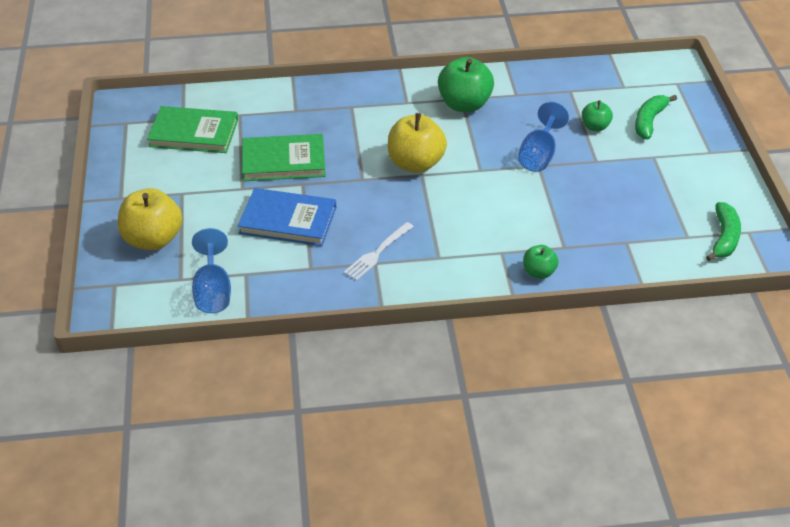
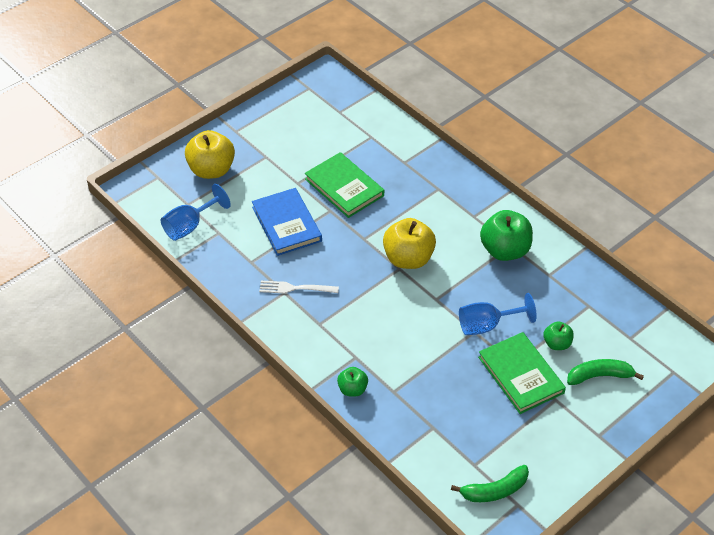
camera: 55 degrees right, 5 degrees up
(193, 133) = (330, 126): green book -> green book (521, 375)

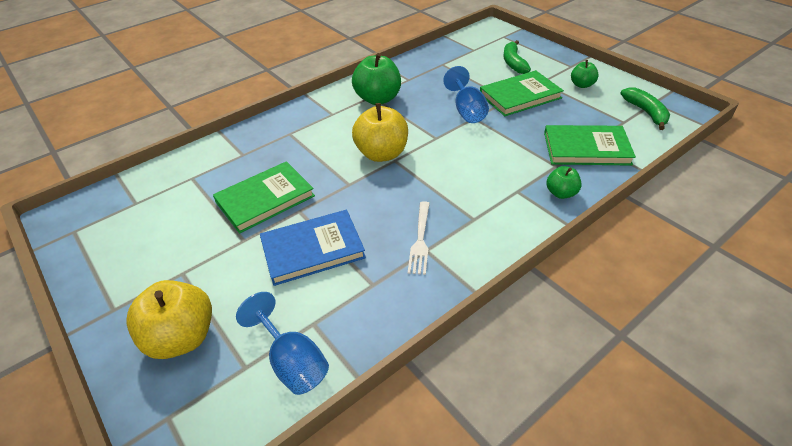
camera: 85 degrees left, 5 degrees down
(422, 421) = (586, 148): none -> green book
(557, 344) = (483, 79): green apple -> green apple (582, 85)

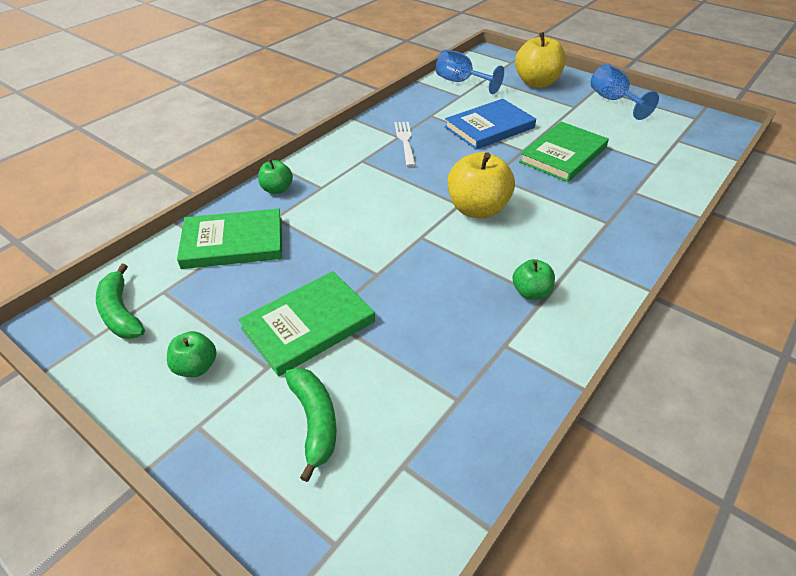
camera: 165 degrees right, 0 degrees up
(378, 99) = (531, 292): green apple -> green apple, size x0.54
(467, 111) = (389, 284): blue goblet -> blue goblet (613, 100)

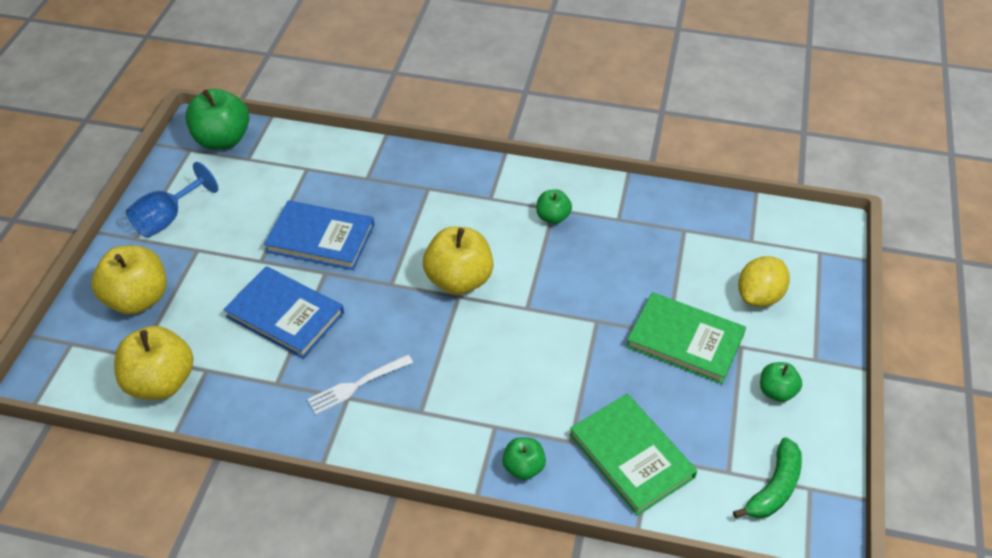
camera: 115 degrees left, 5 degrees up
(314, 421) = (759, 296): green banana -> yellow lemon
(461, 82) = (161, 382): blue goblet -> yellow apple
(563, 155) = (320, 238): green book -> blue book
(706, 133) = (223, 140): none -> green apple

